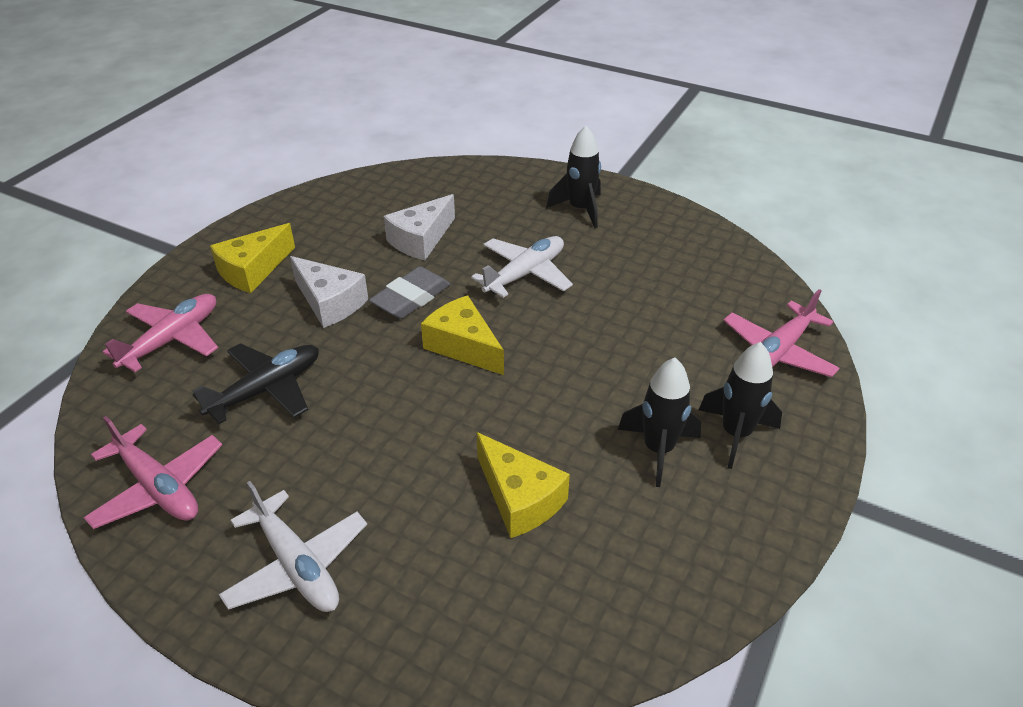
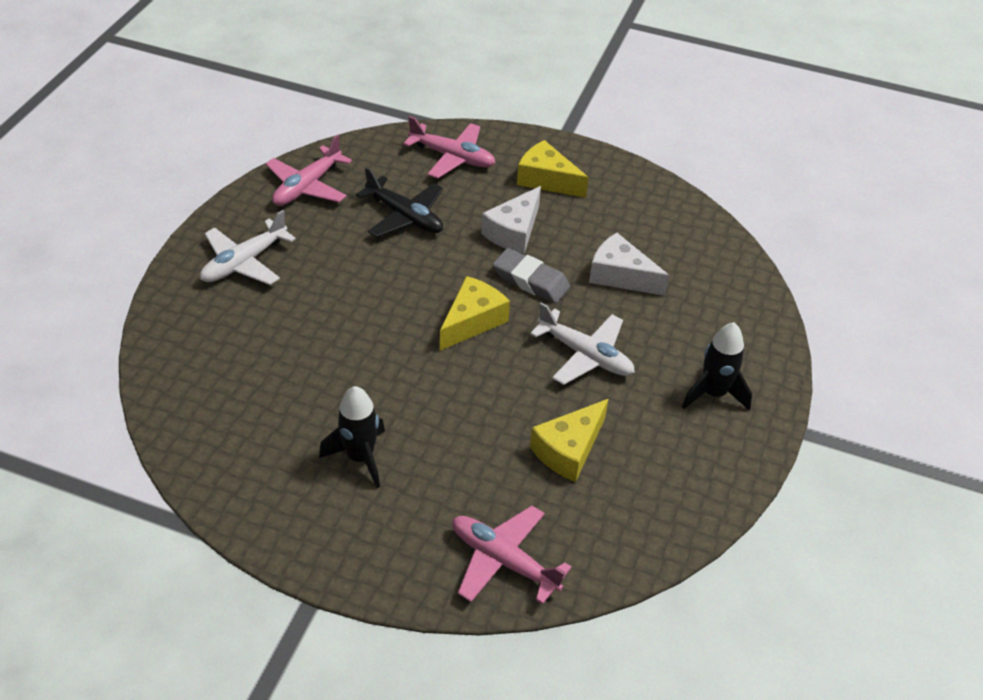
camera: 80 degrees right, 5 degrees up
(519, 498) = (304, 370): yellow cheese -> yellow cheese (569, 450)
(735, 434) = (383, 515): black rocket -> none

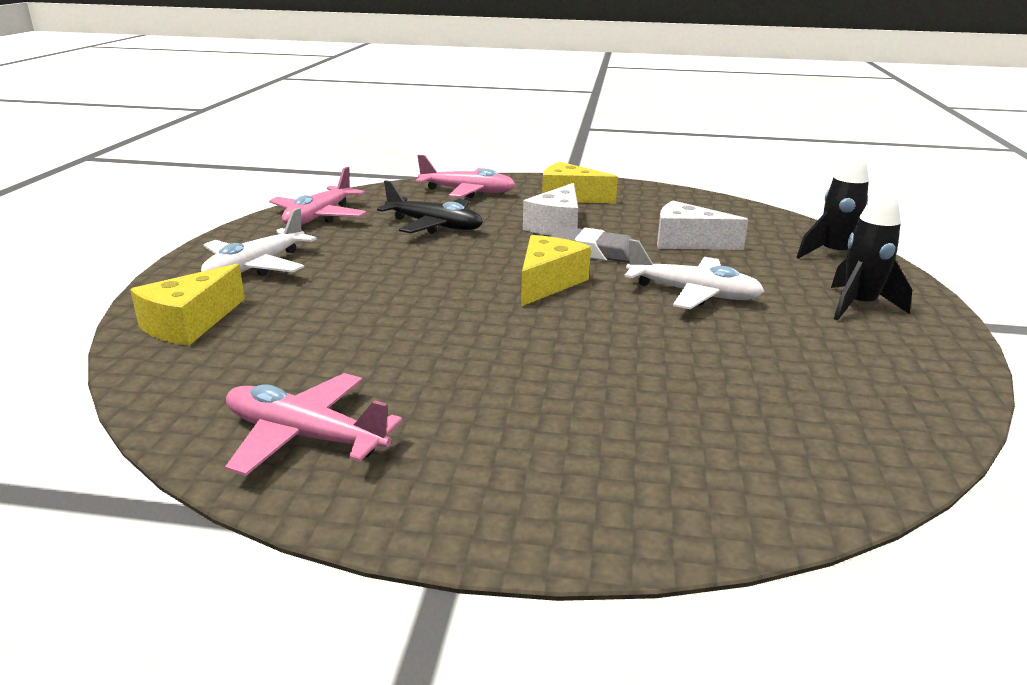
camera: 10 degrees left, 20 degrees down
(360, 457) = (460, 404): black rocket -> black rocket (834, 255)
(503, 560) = (726, 483): pink plane -> pink plane (304, 437)
(569, 450) = (733, 366): yellow cheese -> yellow cheese (190, 323)

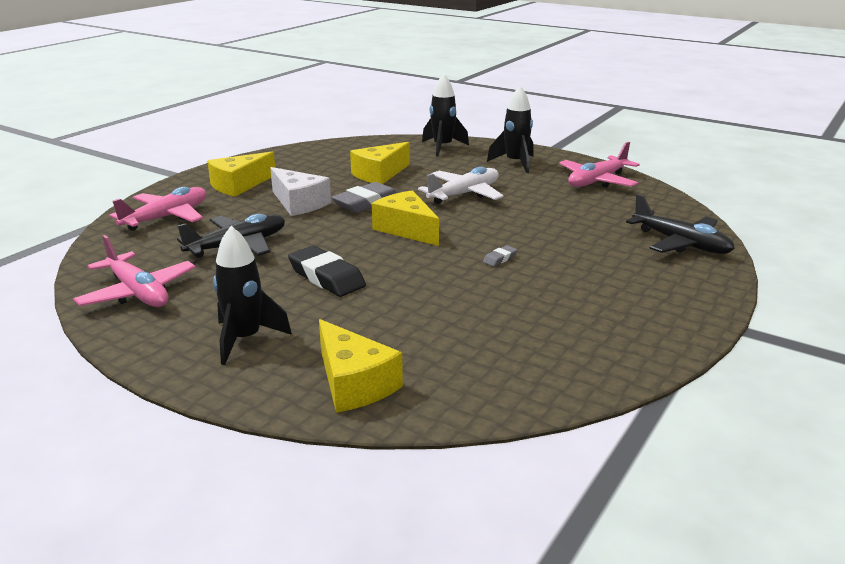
camera: 65 degrees left, 0 degrees up
(255, 267) = (245, 339): white plane -> black rocket
(304, 437) = (585, 348): pink plane -> pink plane (597, 181)
(396, 271) = (326, 277): none -> black eraser
(517, 346) = (500, 259): none -> grey eraser
(687, 242) = (380, 174): white cheese -> yellow cheese
(722, 485) = (681, 243): none -> black plane

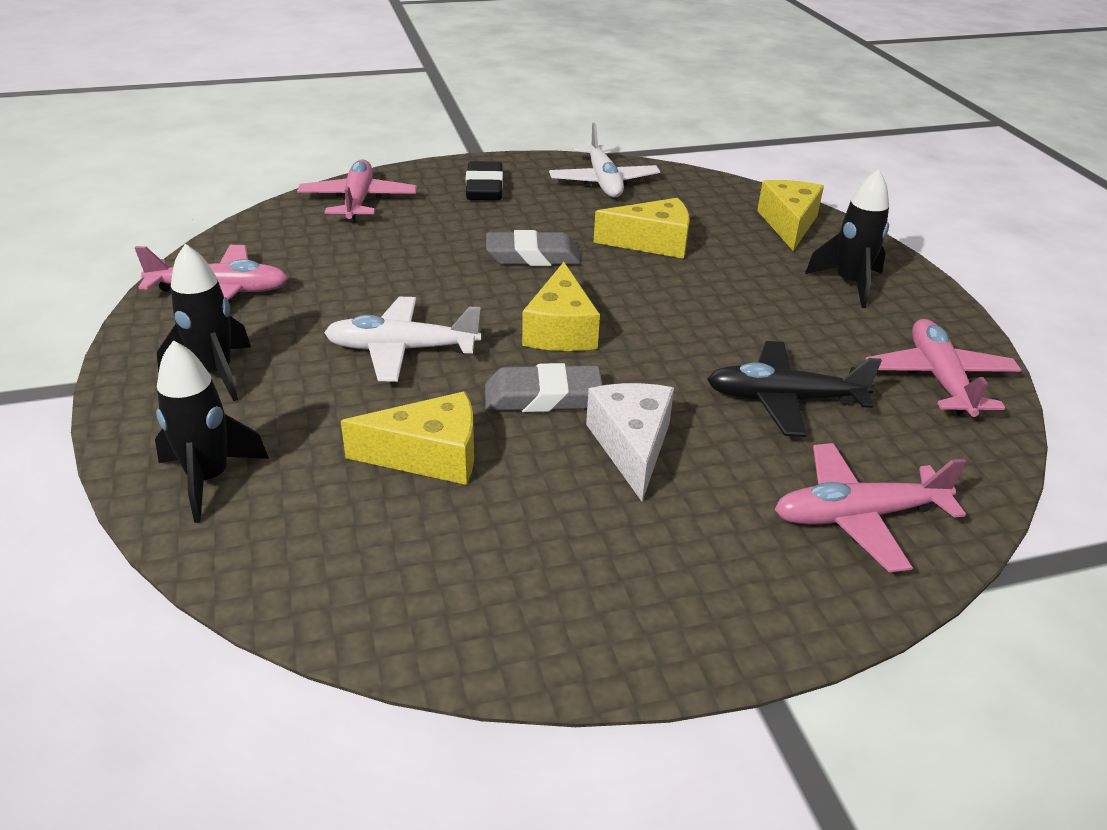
camera: 140 degrees left, 10 degrees up
(239, 185) = (681, 555): yellow cheese -> yellow cheese (652, 243)
(326, 277) = (721, 310): black eraser -> black eraser (484, 188)
(500, 259) = (533, 256): grey eraser -> grey eraser, size x2.21
(583, 347) = (603, 182): none -> white plane
(681, 243) = (358, 201): black plane -> pink plane

